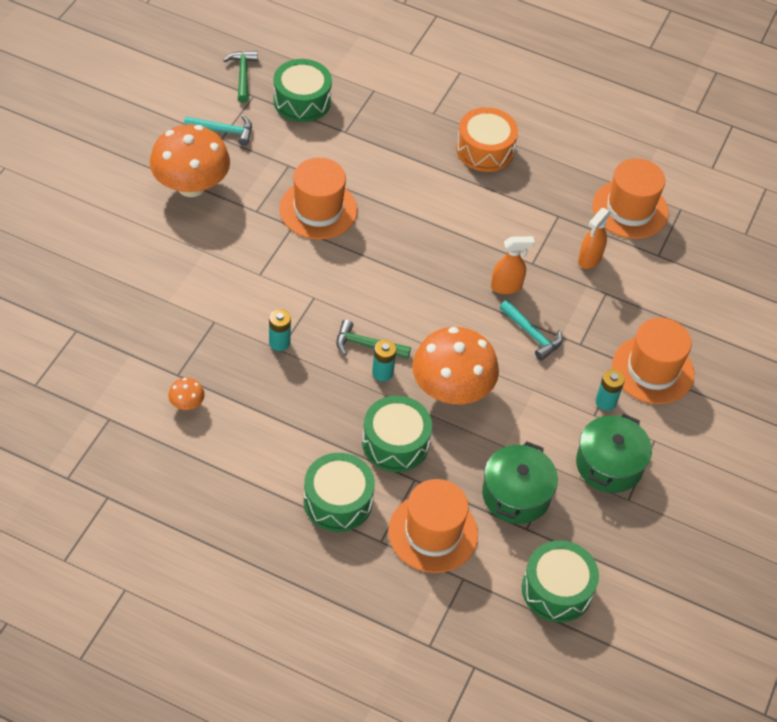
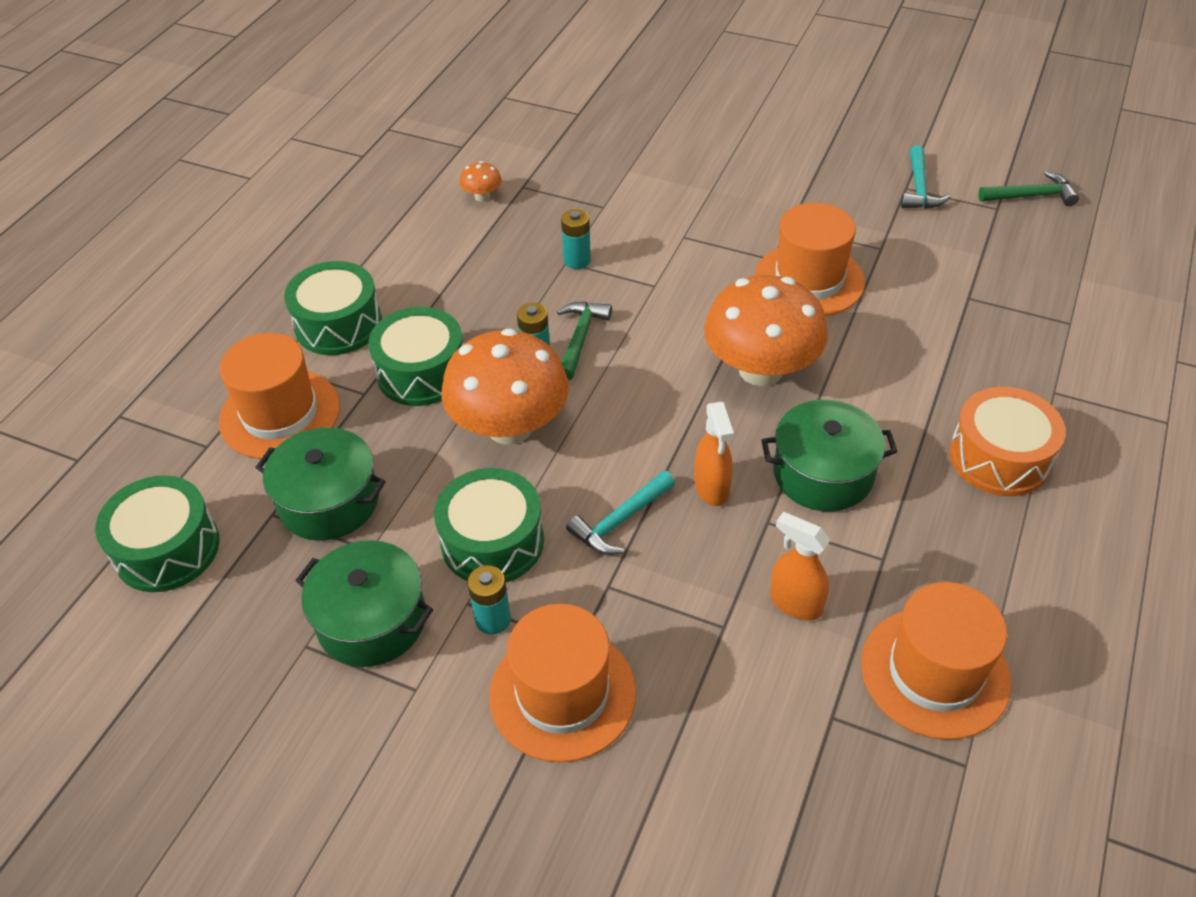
camera: 95 degrees right, 5 degrees down
(191, 186) = (814, 171): orange mushroom -> orange mushroom (760, 370)
(302, 101) = (1009, 252): green drum -> green drum (492, 542)
(495, 231) = (823, 473): none -> green pot

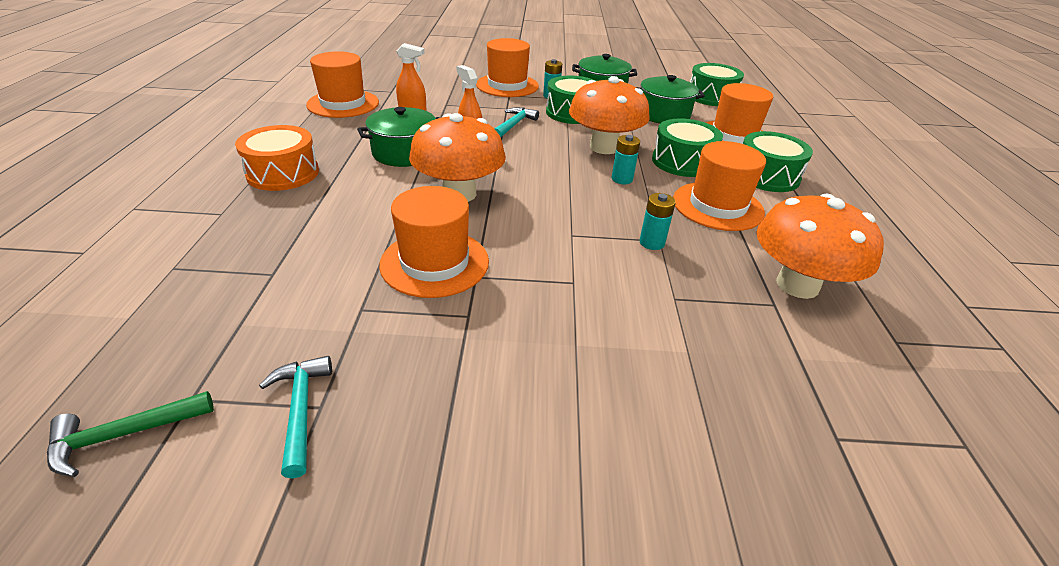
camera: 155 degrees right, 10 degrees down
(457, 291) = (717, 206): none -> orange hat
(482, 196) = (797, 285): orange mushroom -> orange mushroom, size x2.43
(580, 338) = (601, 192): green hammer -> none

